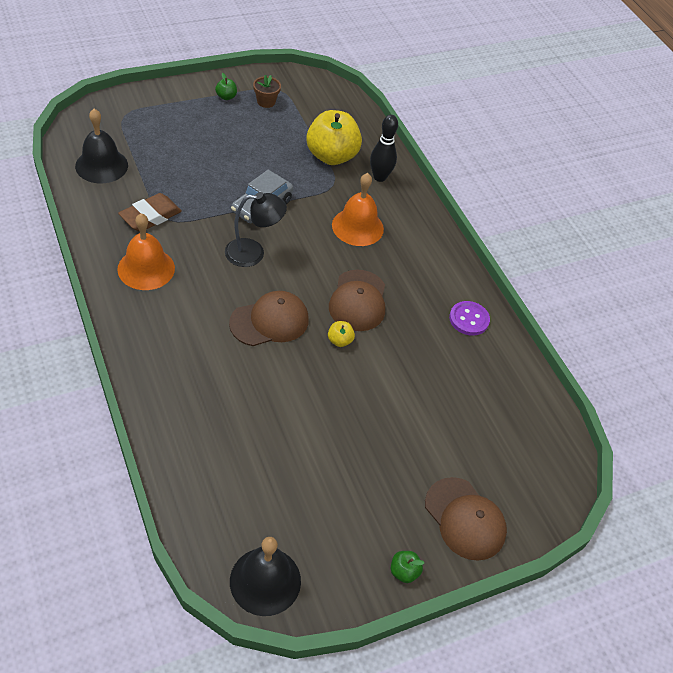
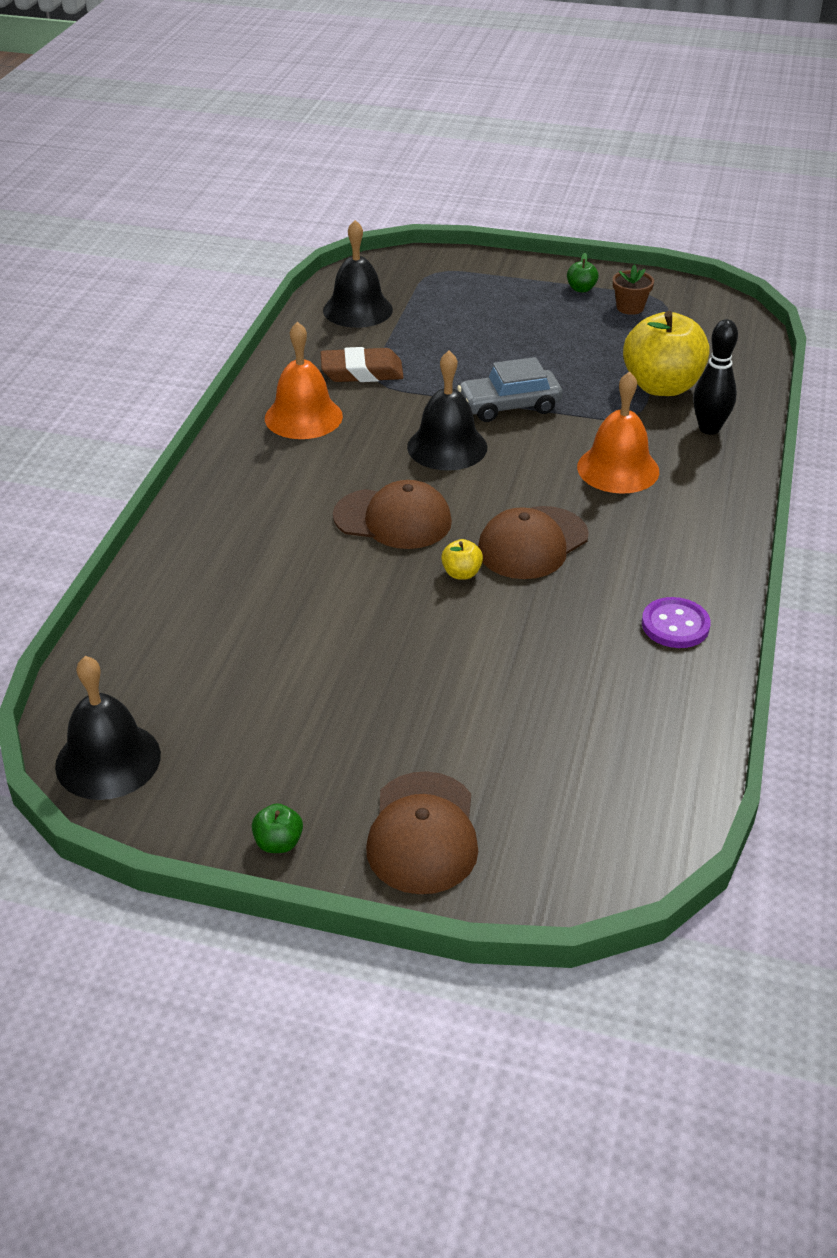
camera: 45 degrees right, 10 degrees down
(253, 253) = (447, 447): black lamp -> black bell

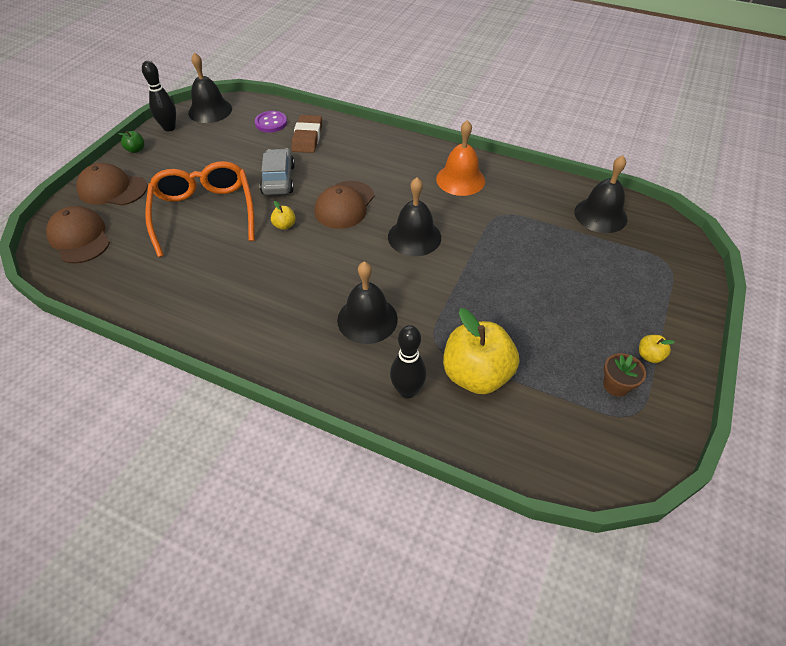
camera: 100 degrees right, 10 degrees up
(185, 811) = (169, 128): none -> black bowling pin
(362, 372) = (512, 209): brown eraser -> brown eraser (307, 137)
(457, 675) = (204, 212): none -> orange glasses
(509, 406) = (459, 275): grey car -> grey car (278, 179)
(532, 543) = (300, 260): brown cap -> brown cap (80, 238)
(581, 289) = (649, 356): green apple -> yellow apple
(618, 469) = (367, 319): orange bell -> black bell
(675, 625) = (196, 310): purple button -> purple button (271, 123)

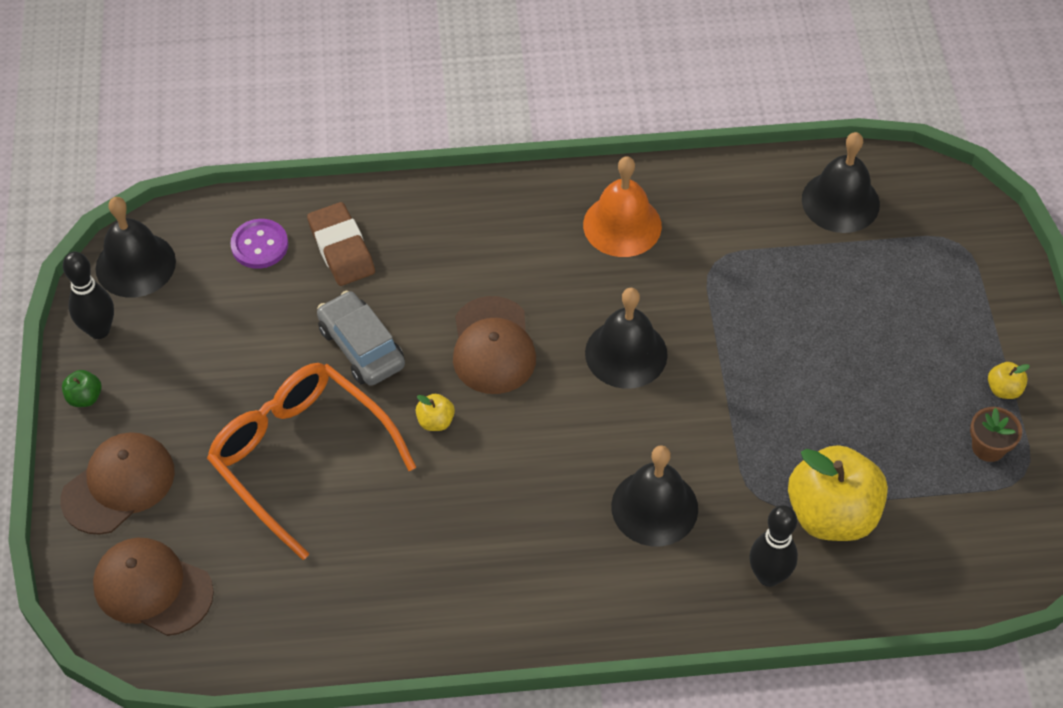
camera: 30 degrees left, 5 degrees up
(112, 189) = (119, 485): brown cap -> brown cap turned 150 degrees clockwise

